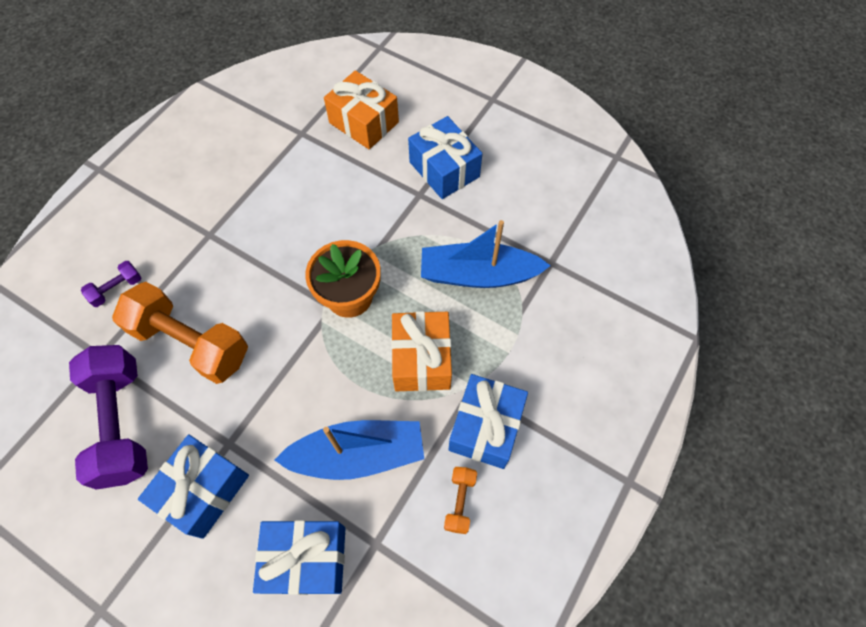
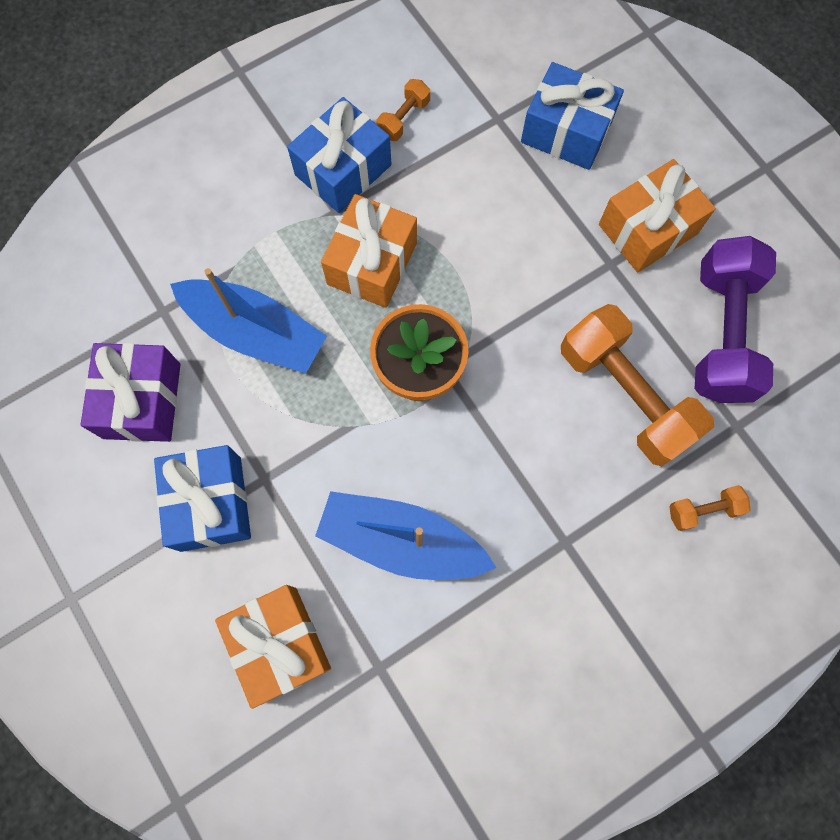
camera: 155 degrees left, 10 degrees up
(117, 289) = (703, 510): purple dumbbell -> orange dumbbell
(204, 490) = (647, 229): blue gift -> orange gift
(358, 454) = (482, 198): blue boat -> blue boat (401, 541)
(524, 205) = (142, 401): none -> purple gift

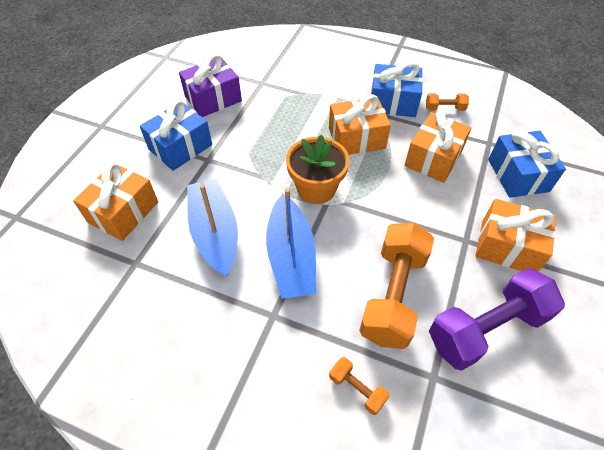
camera: 55 degrees right, 20 degrees down
(255, 333) = (279, 117): blue boat -> blue boat (291, 257)
(474, 201) = (433, 158): none -> orange gift

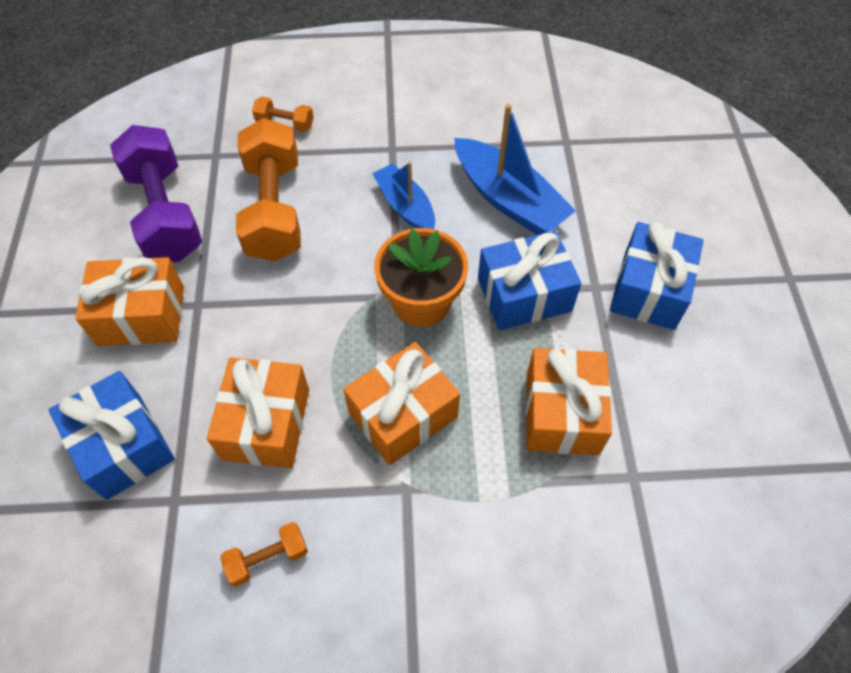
camera: 155 degrees right, 5 degrees up
(123, 212) = (631, 182): orange gift -> orange gift (561, 413)
(213, 98) = (683, 399): purple gift -> none
(291, 257) = (405, 206): blue boat -> blue boat, size x0.64
(393, 102) = (371, 532): blue gift -> blue gift (524, 295)
(486, 328) = (165, 213): purple dumbbell -> purple dumbbell turned 60 degrees counterclockwise

